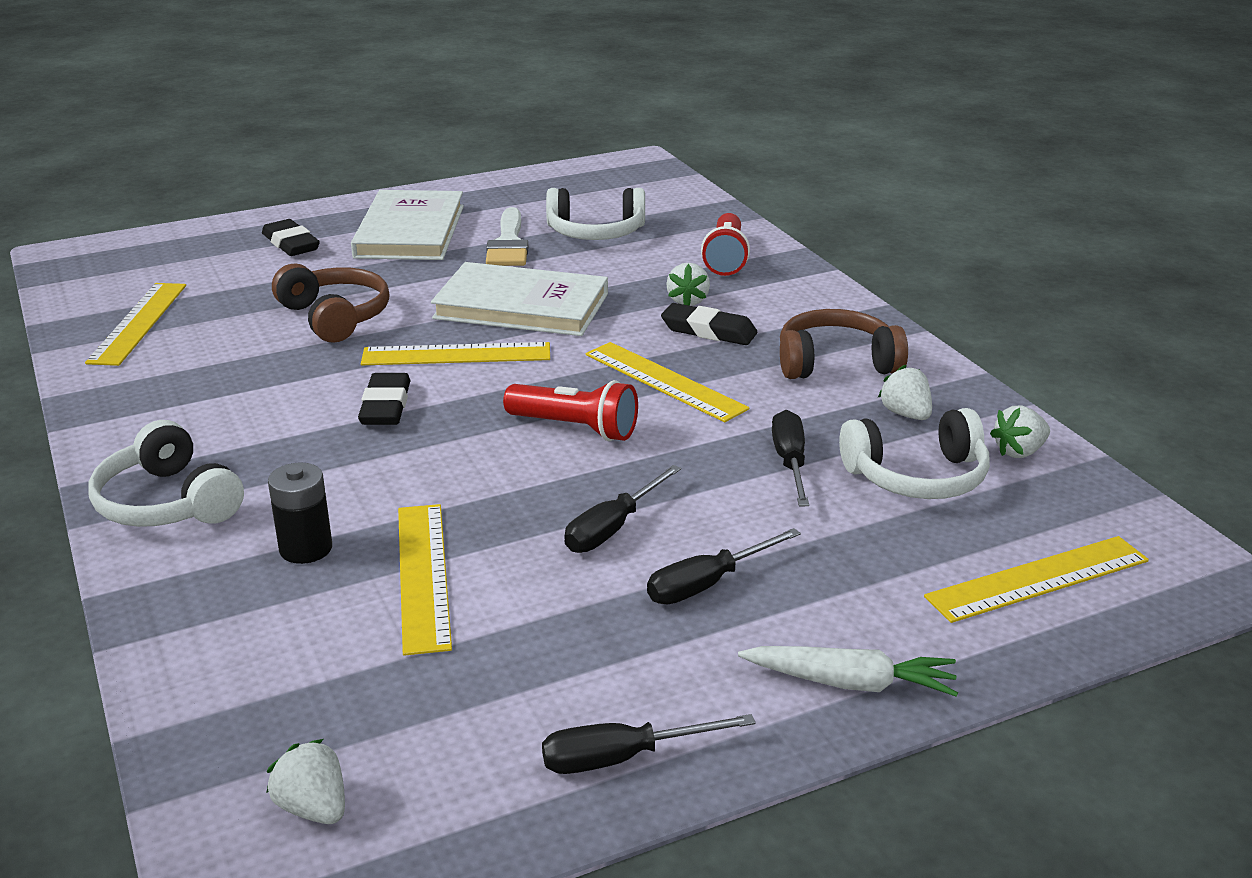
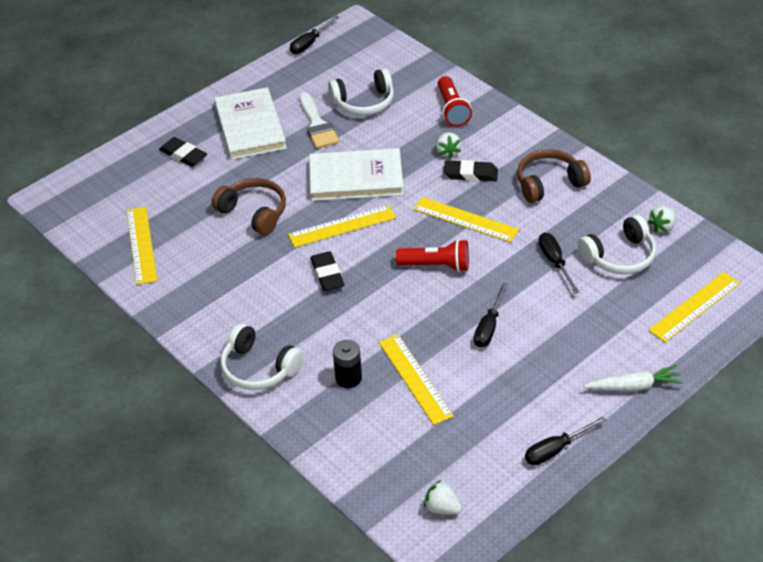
camera: 15 degrees left, 15 degrees up
(707, 584) = (549, 349): black screwdriver -> black screwdriver (310, 43)
(906, 414) = (599, 214): white strawberry -> none

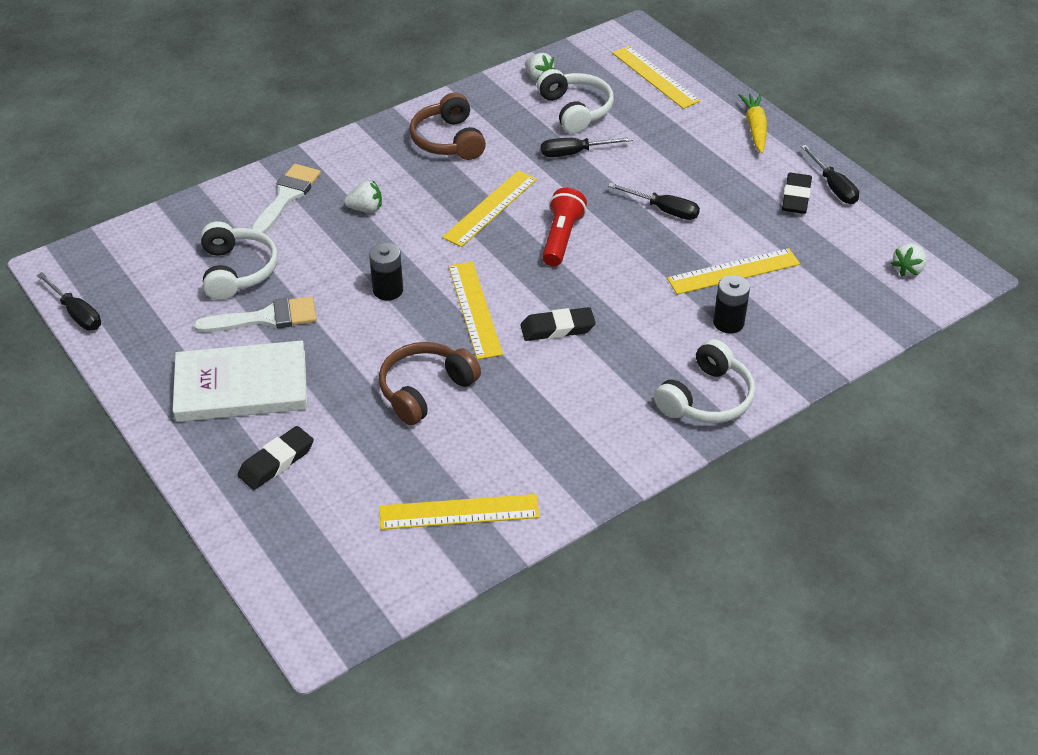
camera: 85 degrees left, 0 degrees up
(356, 178) = (388, 290): white book -> black battery
(452, 109) = (286, 197): red flashlight -> white brush
(470, 174) = (413, 195): black eraser -> black eraser (796, 197)
(634, 386) = (755, 128): white carrot -> yellow carrot

